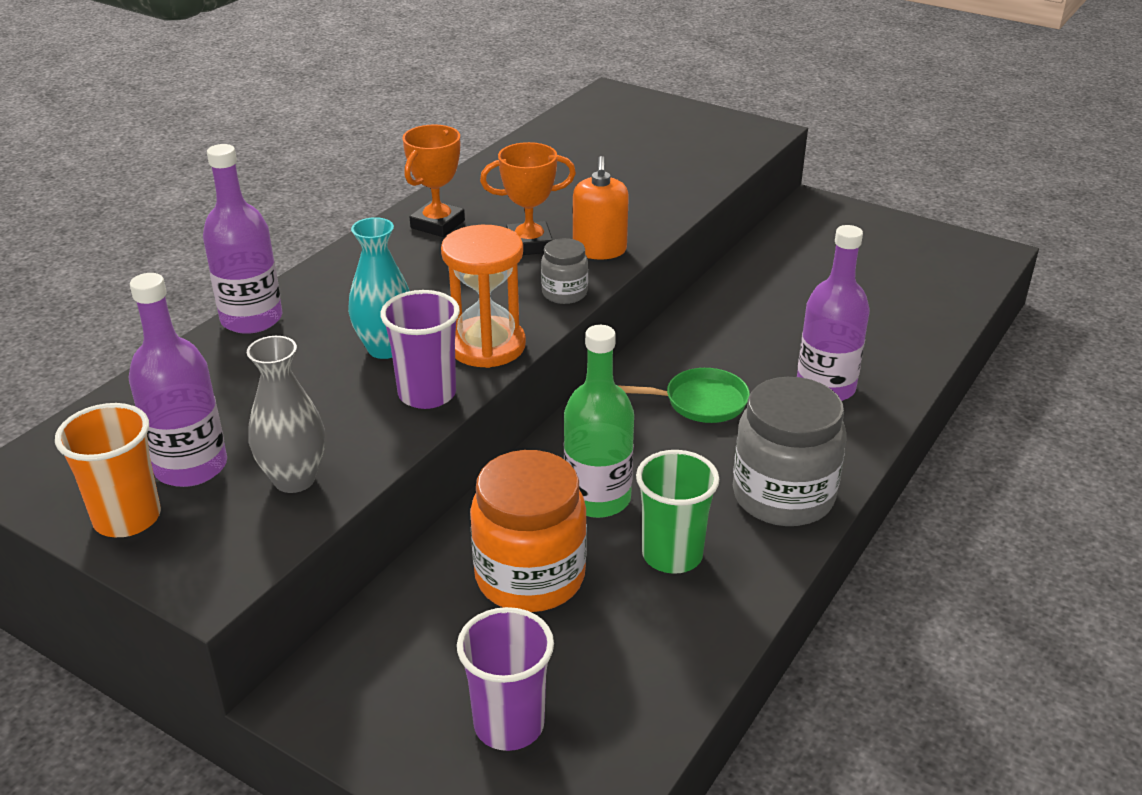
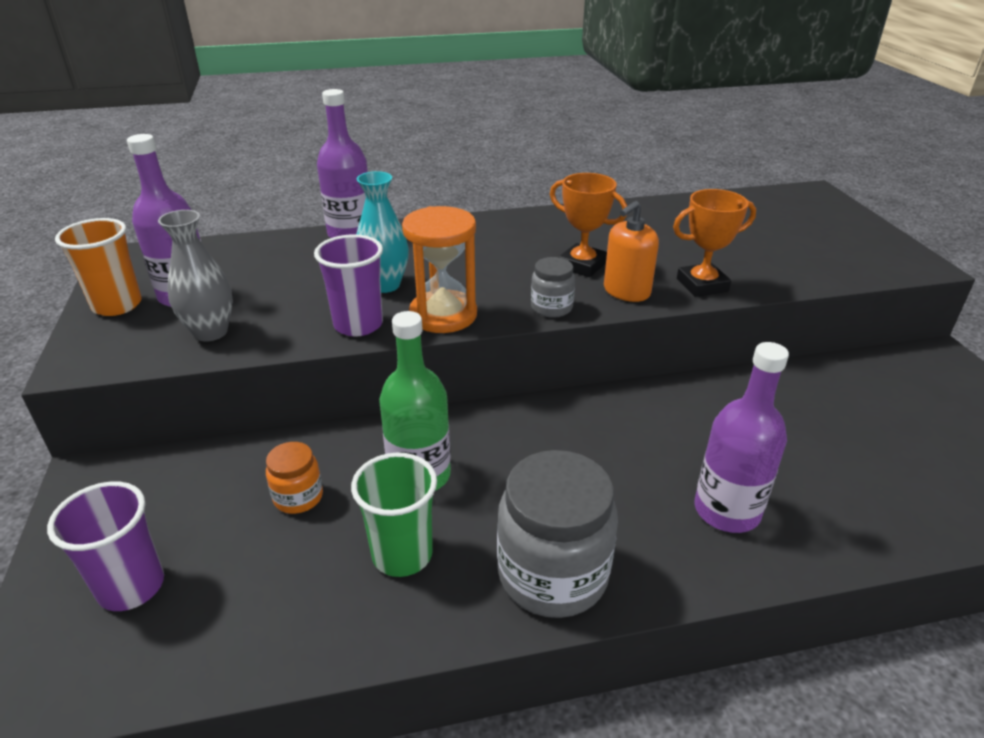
camera: 45 degrees right, 0 degrees up
(437, 224) = (543, 227): orange trophy -> orange trophy (702, 285)
(530, 577) = (298, 497): orange jar -> orange jar, size x0.50
(700, 402) = (599, 455): green pan -> none

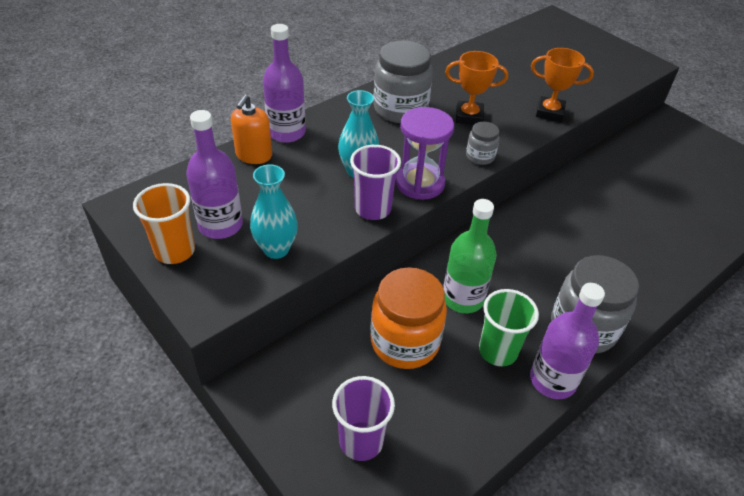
camera: 30 degrees left, 10 degrees up
(210, 332) = (276, 249): grey vase -> turquoise vase
(298, 497) = (405, 342): orange jar -> orange jar, size x2.00
(443, 315) = (420, 183): orange hourglass -> purple hourglass
(503, 240) = (400, 109): none -> grey jar
(626, 291) = (512, 130): orange soap dispenser -> orange soap dispenser (254, 155)
(702, 285) = (549, 112): orange trophy -> orange trophy turned 60 degrees clockwise
(727, 510) = (635, 255): purple bottle -> purple bottle (552, 380)

